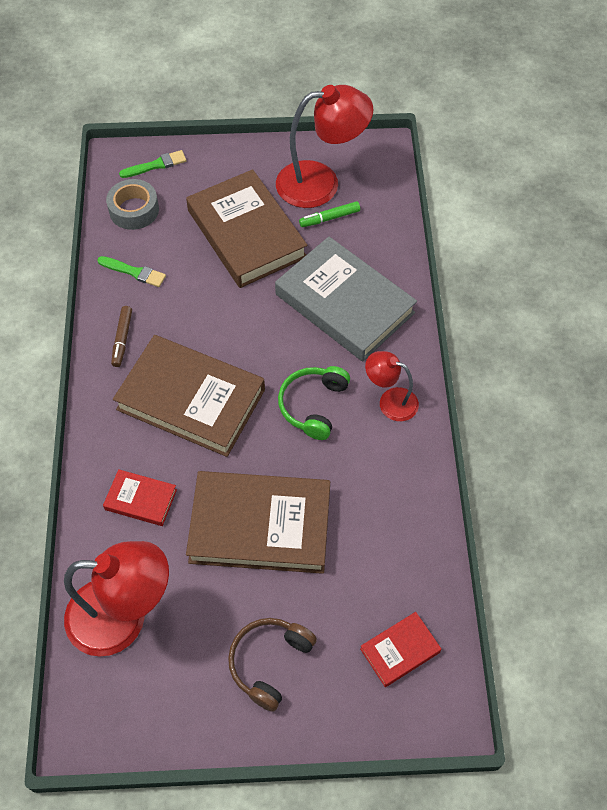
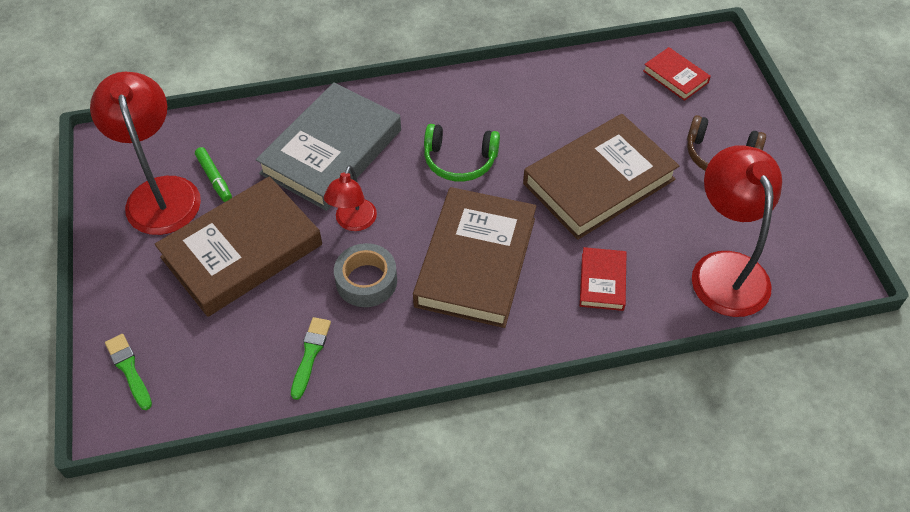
camera: 100 degrees left, 5 degrees down
(122, 339) = (410, 344): brown marker -> none
(134, 210) = (209, 377): grey tape -> grey tape (366, 281)
(260, 526) = (599, 181): brown book -> brown book turned 60 degrees clockwise
(390, 401) = (442, 105): red lamp -> red lamp (353, 222)

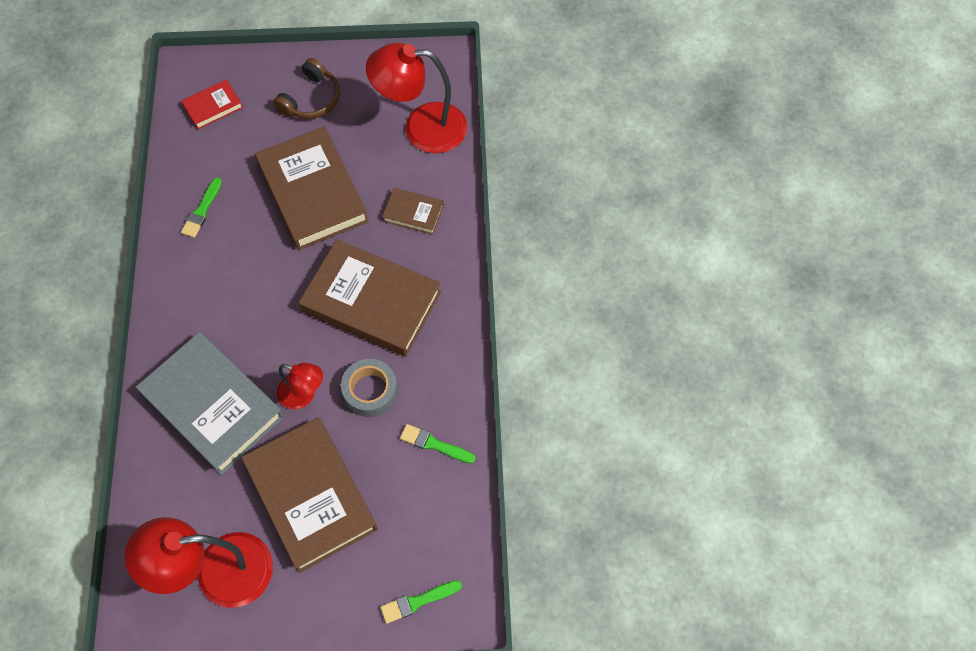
camera: 80 degrees left, 10 degrees up
(214, 178) = (214, 518): green marker -> none
(459, 160) = (257, 296): green headphones -> none
(547, 95) = (202, 210): none -> green brush
(602, 281) = (413, 213): red book -> brown book

